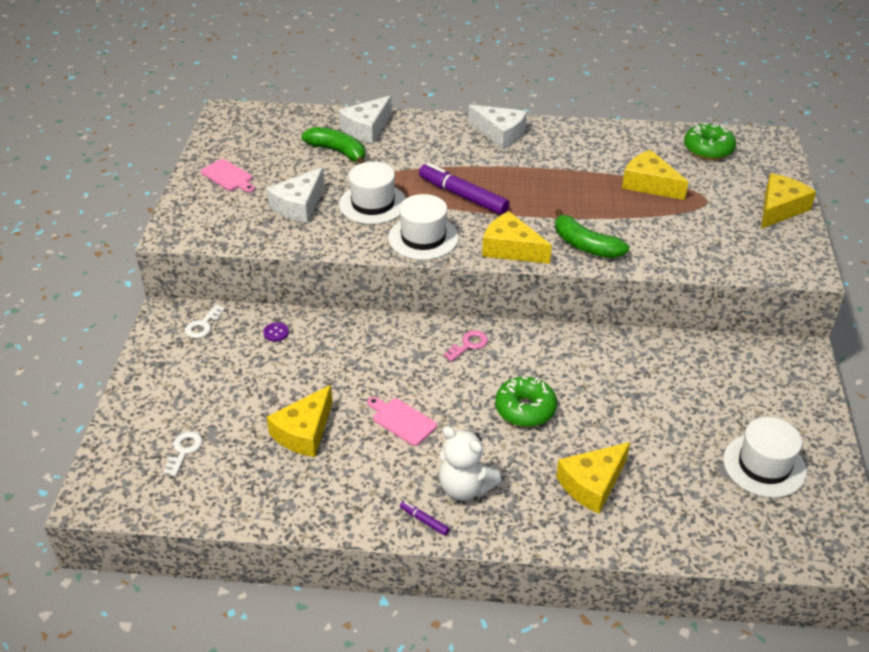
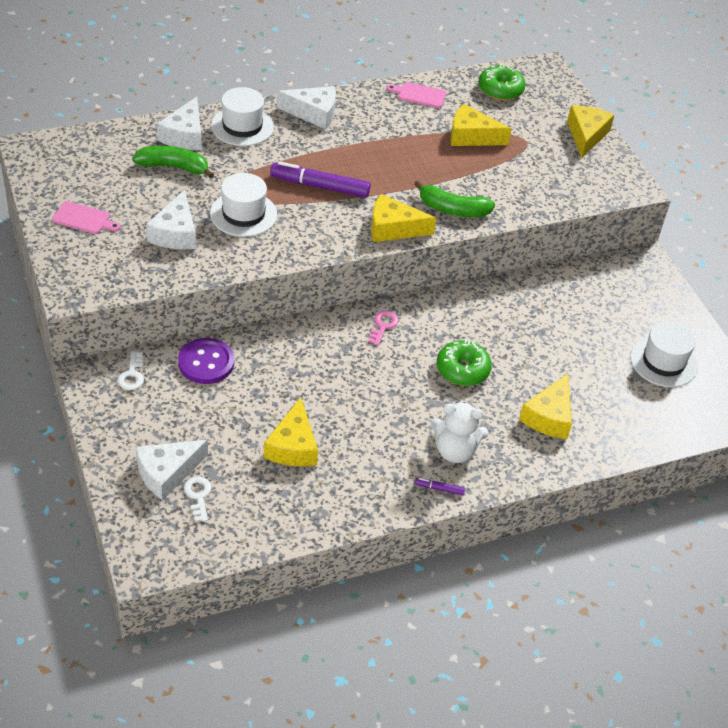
camera: 30 degrees left, 5 degrees up
(171, 420) = (167, 473): none -> white cheese
(276, 333) = (206, 363): purple button -> purple button, size x2.28
(402, 420) = (369, 410): pink cutting board -> pink cutting board (419, 95)
(423, 238) = (311, 237): white hat -> white hat (242, 126)

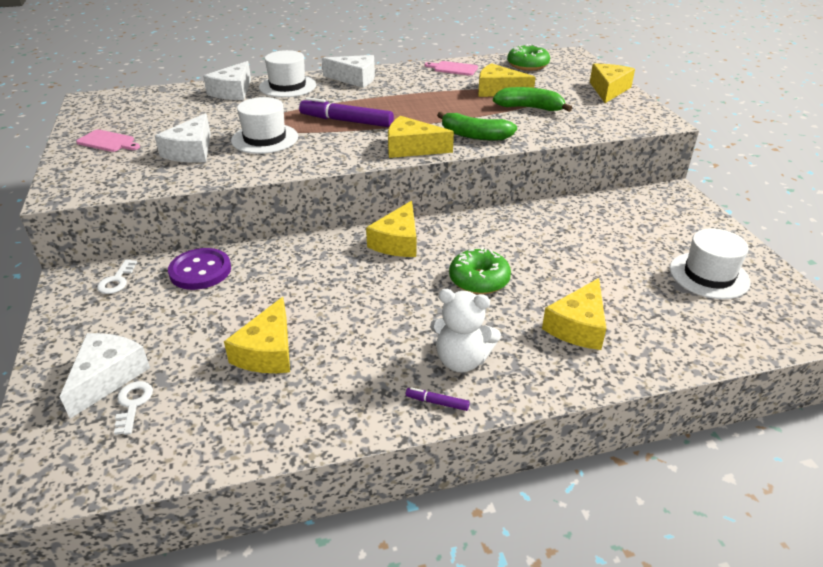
camera: 10 degrees right, 10 degrees down
(167, 473) = (107, 377): white cheese -> white cheese turned 135 degrees clockwise
(174, 167) = (213, 110): green banana -> green banana (530, 108)
(383, 326) = (397, 242): pink key -> yellow cheese

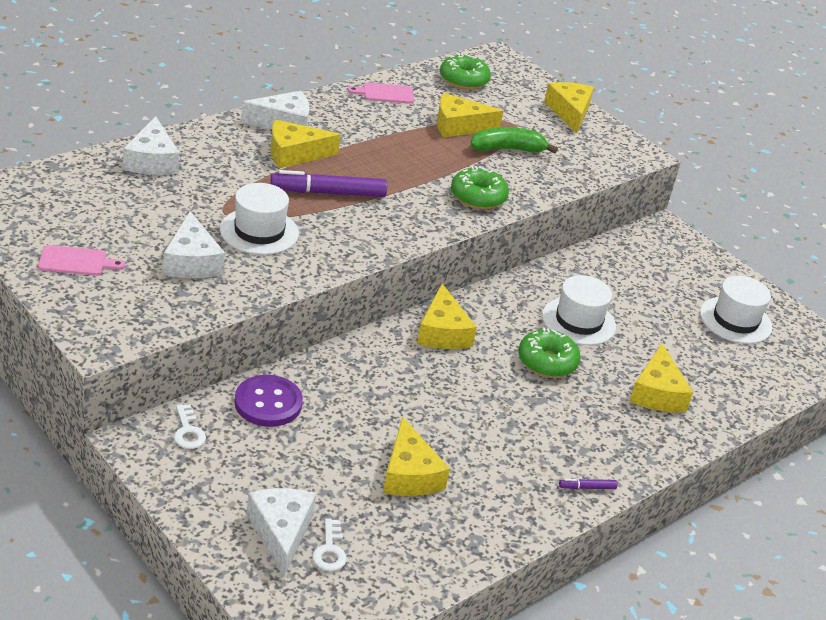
camera: 30 degrees left, 0 degrees up
(133, 404) = (330, 550): white key -> white key turned 150 degrees counterclockwise
(287, 86) = (212, 144): white hat -> white hat (578, 321)
(411, 148) = (427, 223): yellow cheese -> yellow cheese (294, 154)
(461, 360) = (582, 445): white teddy bear -> none
(474, 135) = (478, 197): green banana -> green donut

